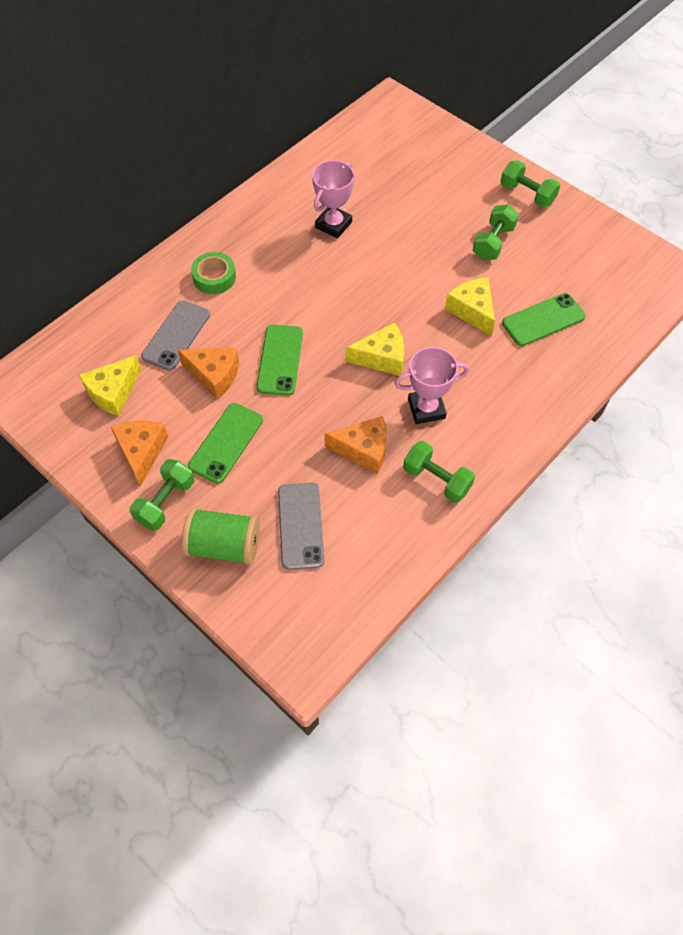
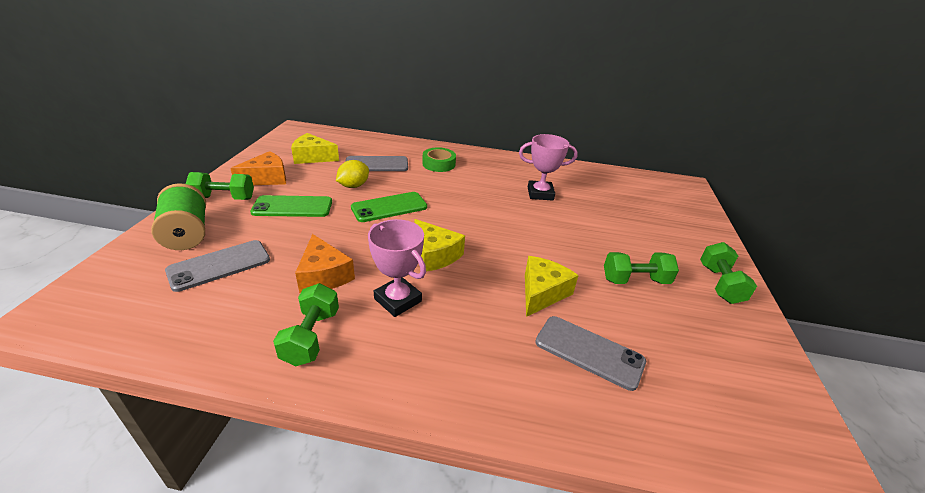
camera: 55 degrees right, 25 degrees down
(214, 375) = (353, 186): orange cheese -> yellow lemon
(543, 320) = (589, 352): green phone -> grey phone

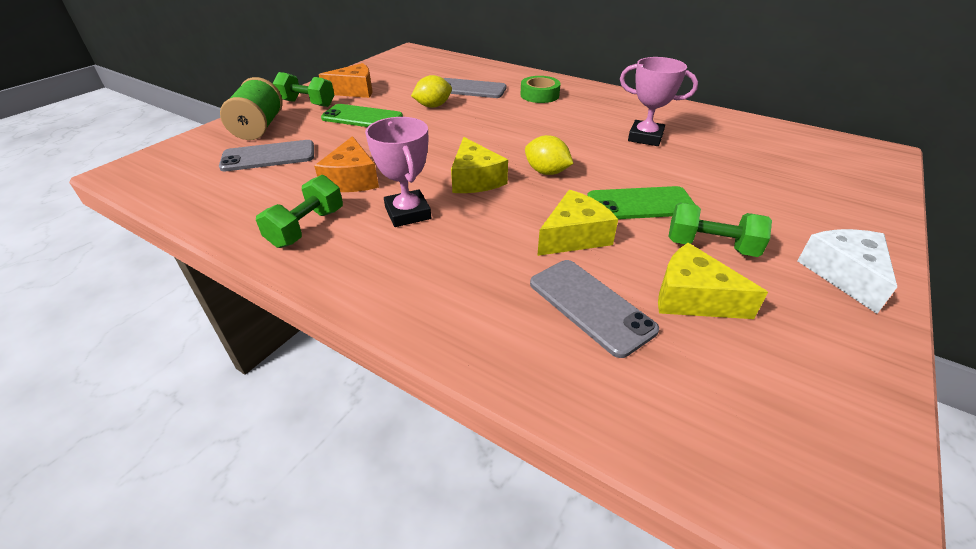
camera: 25 degrees right, 5 degrees up
(312, 157) = (409, 77): yellow cheese -> yellow cheese (692, 298)
(389, 207) = (456, 129): green phone -> green phone (640, 204)
(487, 237) = (546, 172): none -> yellow lemon
(720, 284) = (843, 274): green dumbbell -> white cheese

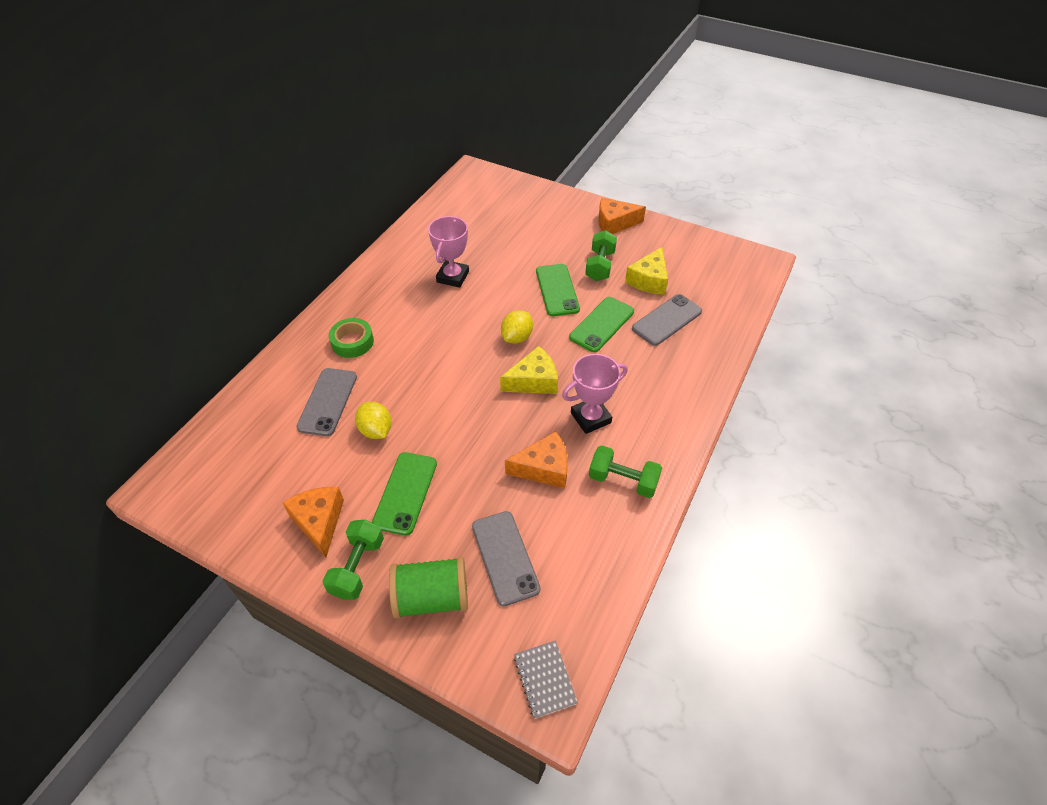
camera: 95 degrees left, 10 degrees up
(145, 169) = (544, 679): none -> grey notebook
(574, 236) = (602, 324): yellow cheese -> green phone
(843, 274) = (614, 223): white cheese -> orange cheese

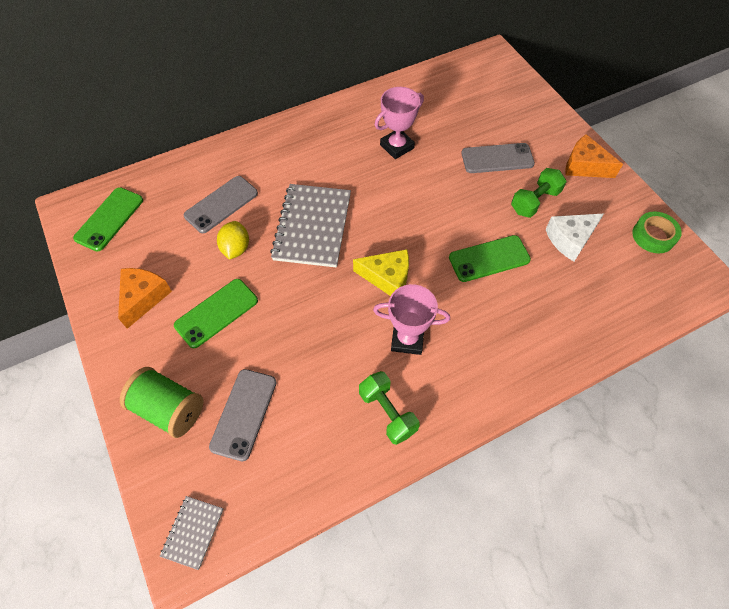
camera: 35 degrees right, 10 degrees up
(352, 342) = (276, 164): green tape -> green tape (653, 236)
(357, 567) = (141, 350): green dumbbell -> none
(433, 376) = (312, 227): none -> grey notebook
(517, 337) = (405, 230): yellow lemon -> none
(544, 468) = (333, 359): orange cheese -> none
(557, 290) = (476, 205): green phone -> green phone (109, 219)
(649, 280) = (570, 239): yellow cheese -> white cheese
(667, 320) = (554, 288): grey phone -> grey phone (497, 158)

